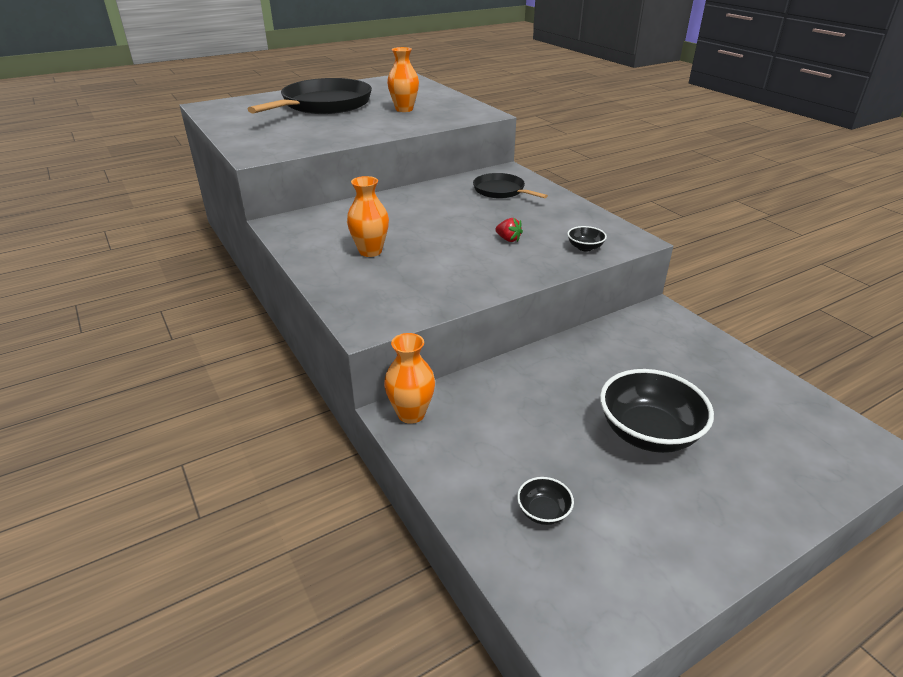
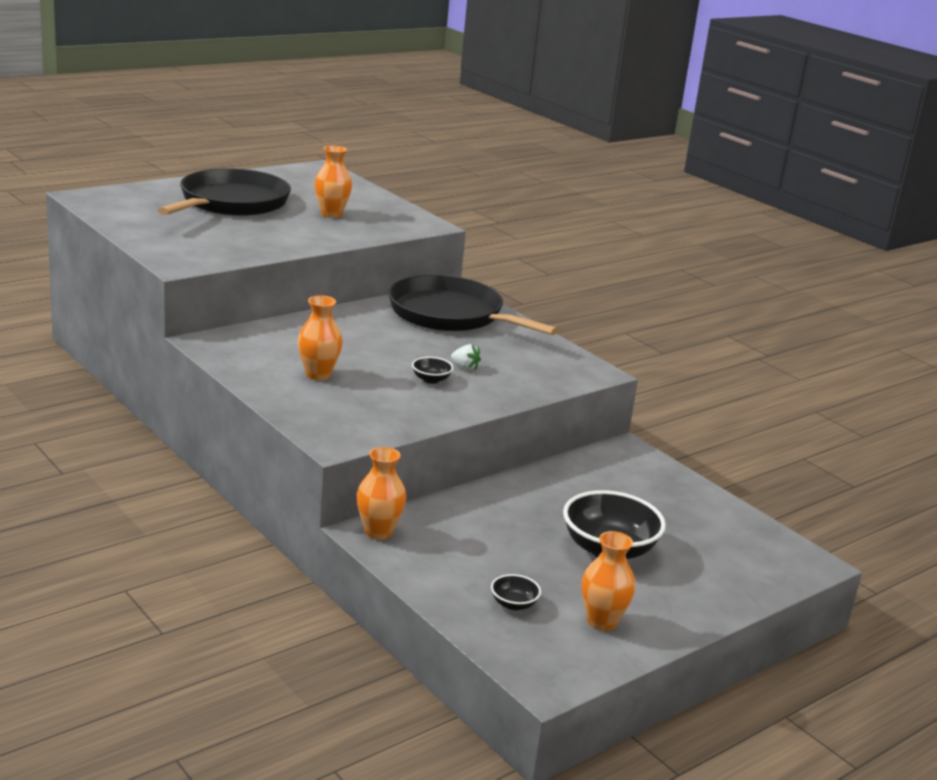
camera: 10 degrees left, 10 degrees down
(501, 191) = (450, 315): black pan -> black pan, size x1.94
(508, 239) = (465, 367): red strawberry -> white strawberry
(585, 247) = (546, 378): black bowl -> black bowl (431, 380)
(644, 538) = (602, 621): none -> orange vase

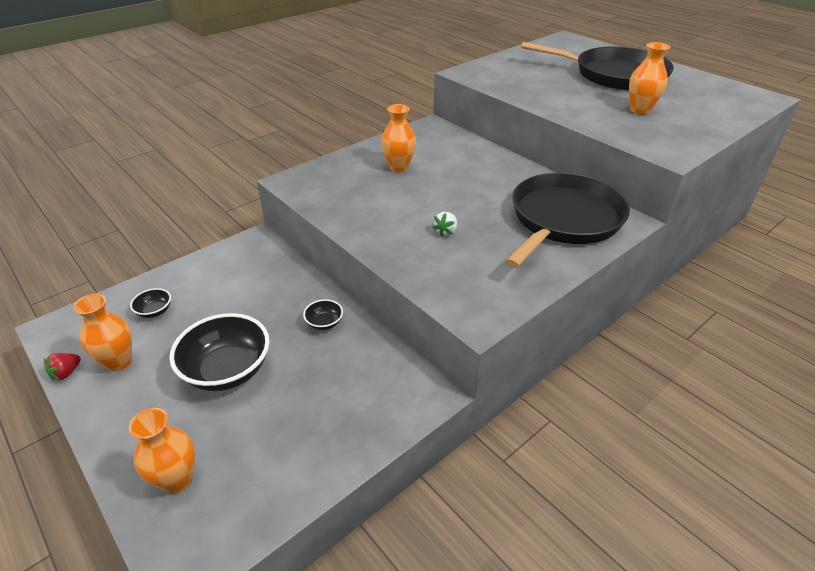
camera: 90 degrees right, 15 degrees up
(378, 532) = (257, 244): orange vase -> orange vase (177, 480)
(431, 380) = (411, 215): black bowl -> black bowl (324, 323)
(622, 658) = (66, 373): none -> red strawberry

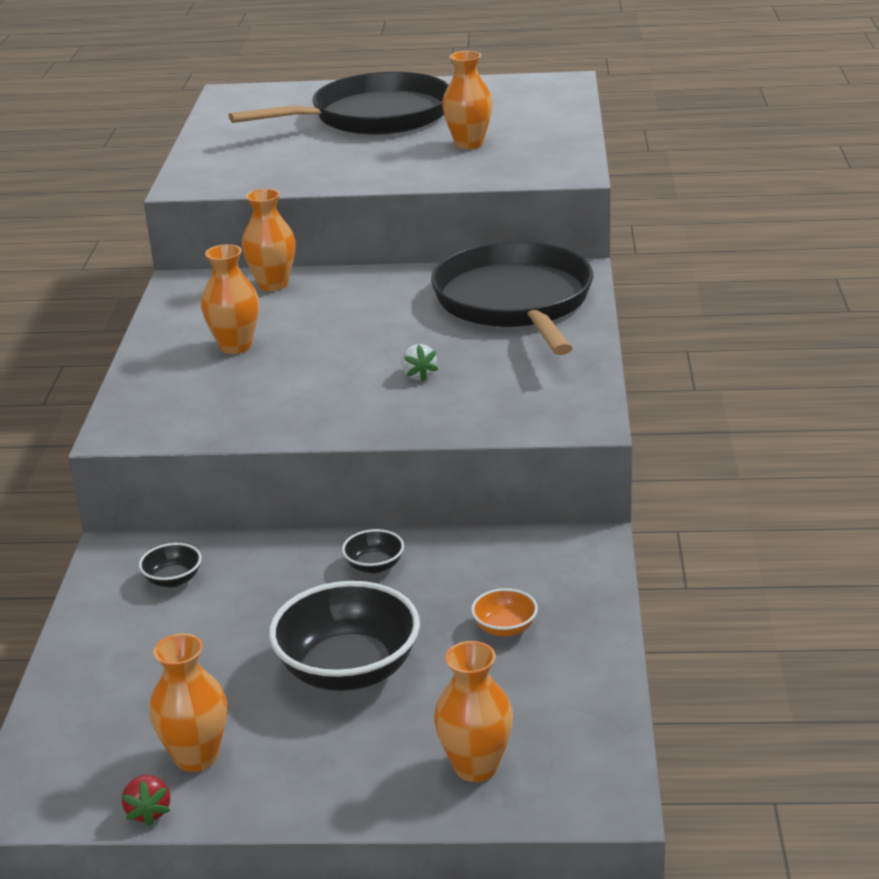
camera: 45 degrees left, 10 degrees down
(154, 311) = (134, 694): black bowl -> black bowl (173, 580)
(316, 409) = (505, 628): none -> orange bowl
(466, 145) = (273, 284): none -> orange vase

